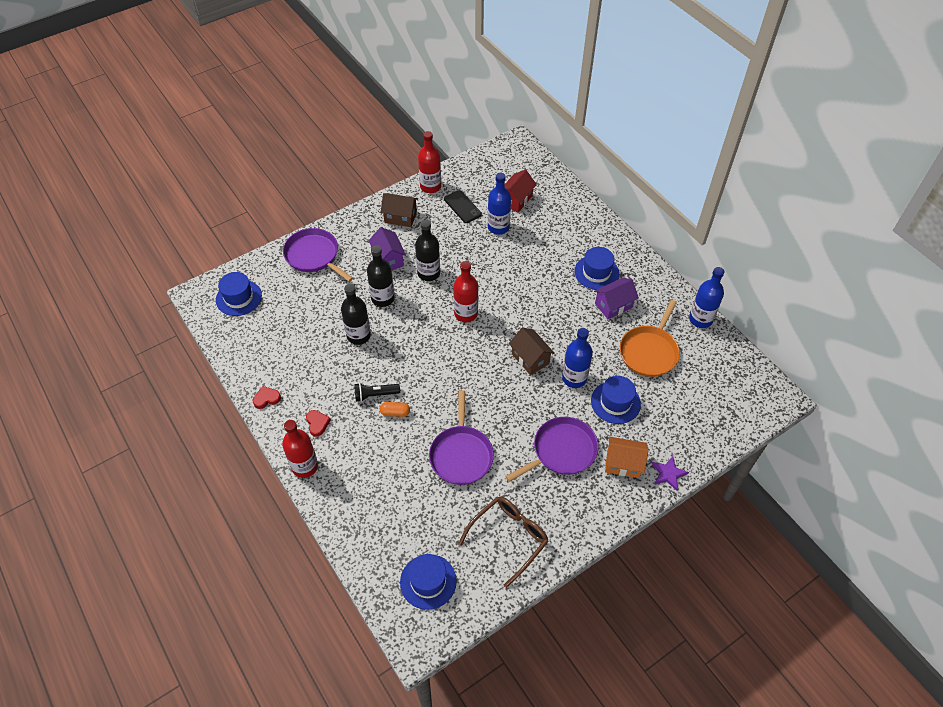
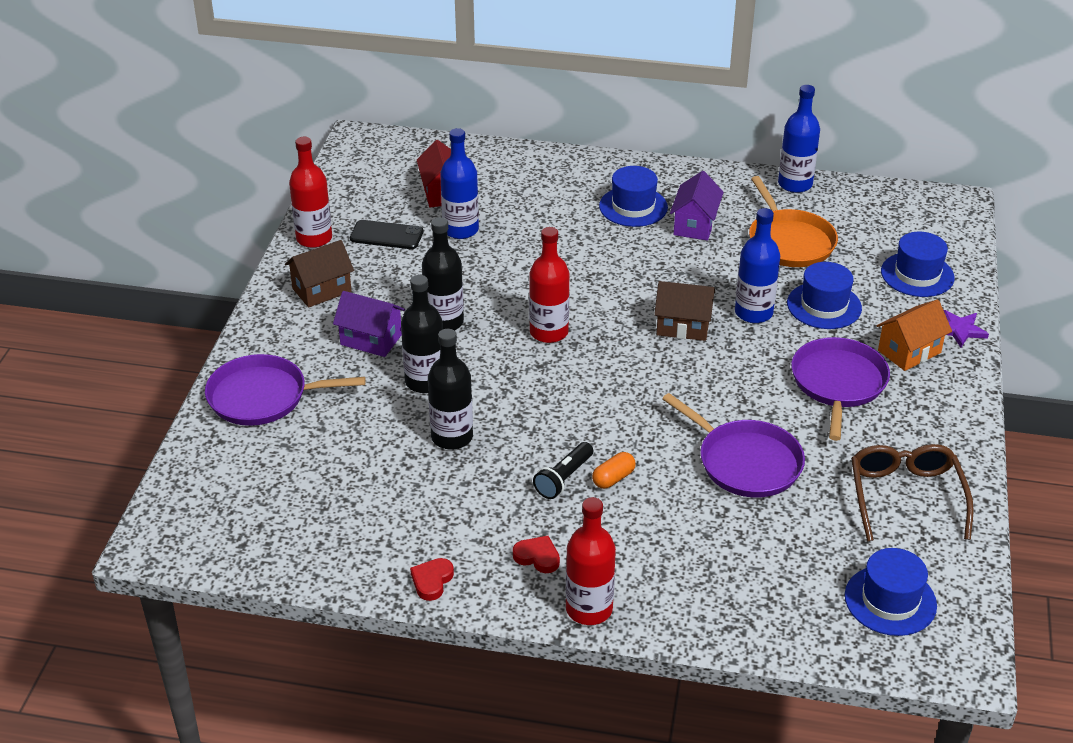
camera: 45 degrees left, 15 degrees down
(238, 298) = (222, 507): blue hat -> blue hat (917, 275)

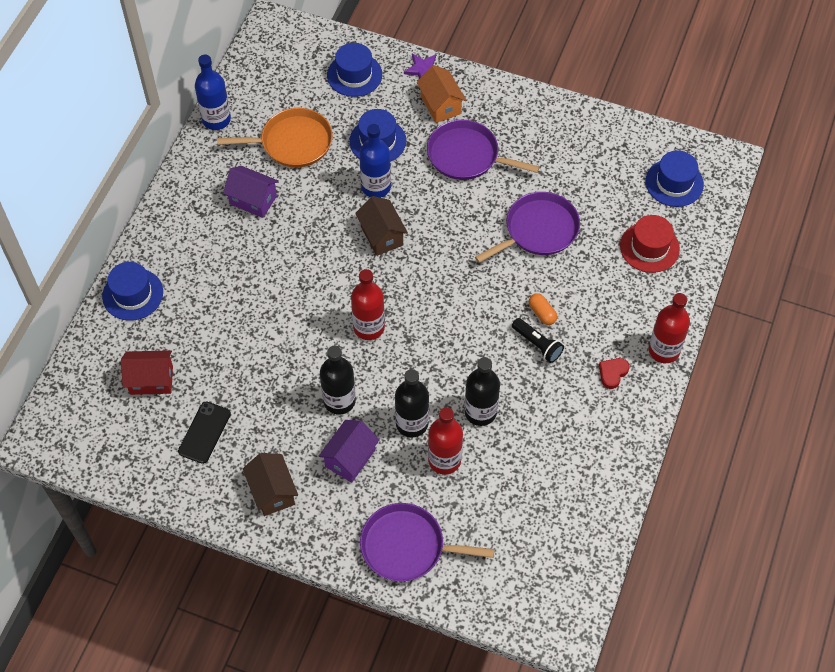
camera: 80 degrees left, 20 degrees up
(263, 397) = (407, 546): purple pan -> purple pan turned 90 degrees clockwise
(314, 238) = (193, 493): red bottle -> red bottle (444, 460)
(432, 581) = (627, 443): red heart -> none
(460, 230) = (212, 372): blue bottle -> none
(633, 207) = (215, 238): blue hat -> blue hat (133, 294)
(683, 326) = (381, 236): brown house -> brown house turned 45 degrees counterclockwise
(761, 580) = (649, 247): none -> red hat
(905, 496) = (585, 149): brown glasses -> none

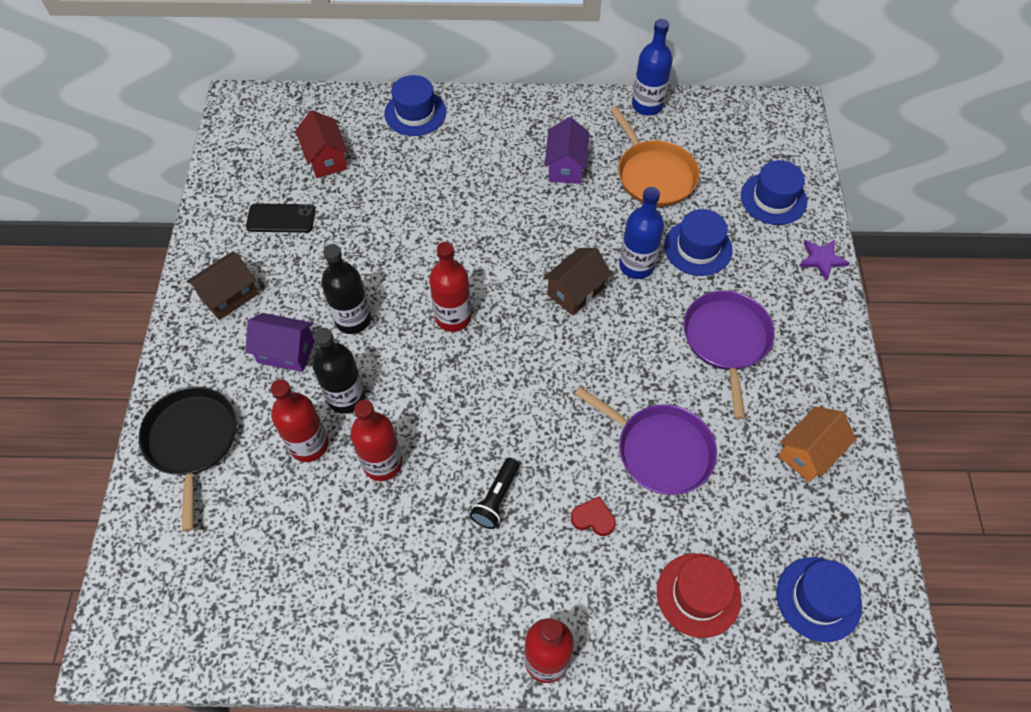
camera: 70 degrees right, 0 degrees up
(407, 546) = (192, 441): purple pan -> black pan
(440, 105) = (782, 292): orange house -> orange house (808, 453)
(480, 412) = (382, 463): black bottle -> red bottle
(542, 313) = (542, 490): orange capsule -> none
(612, 373) = (487, 602): red heart -> red heart (593, 518)

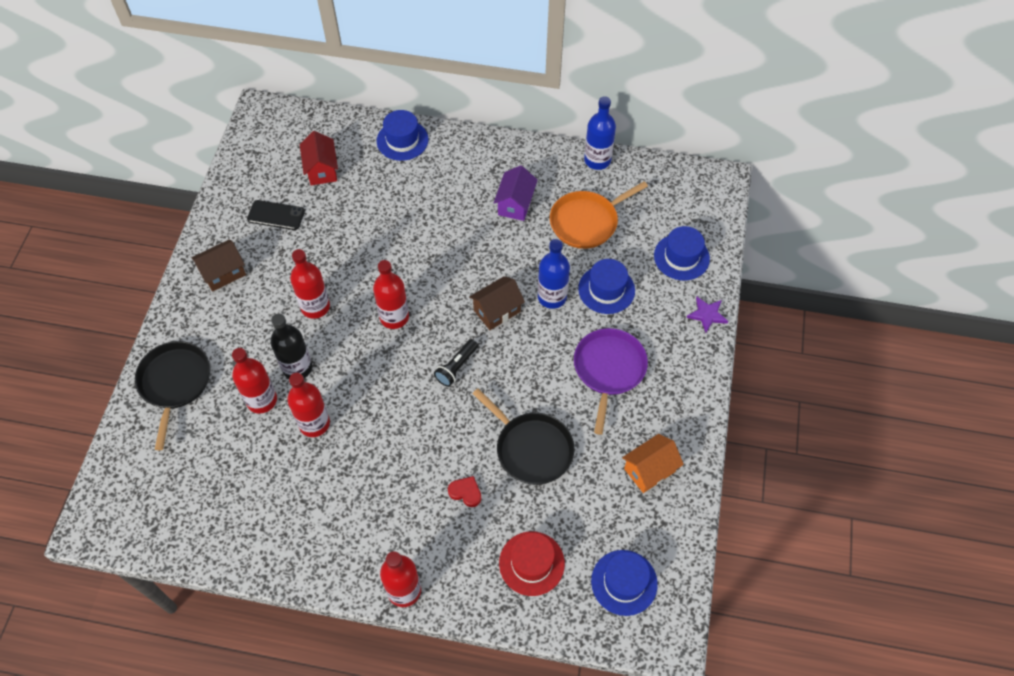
camera: 10 degrees right, 0 degrees up
(286, 352) = (258, 325): purple house -> none
(353, 319) = (315, 307): black bottle -> red bottle
(496, 498) = (395, 465): black flashlight -> black flashlight (456, 367)
(654, 175) = (587, 222): orange pan -> orange pan turned 75 degrees clockwise
(659, 450) = (531, 448): purple pan -> black pan

